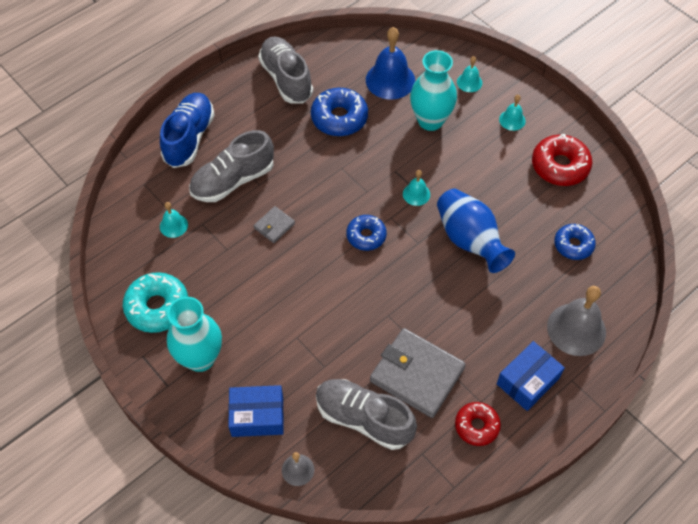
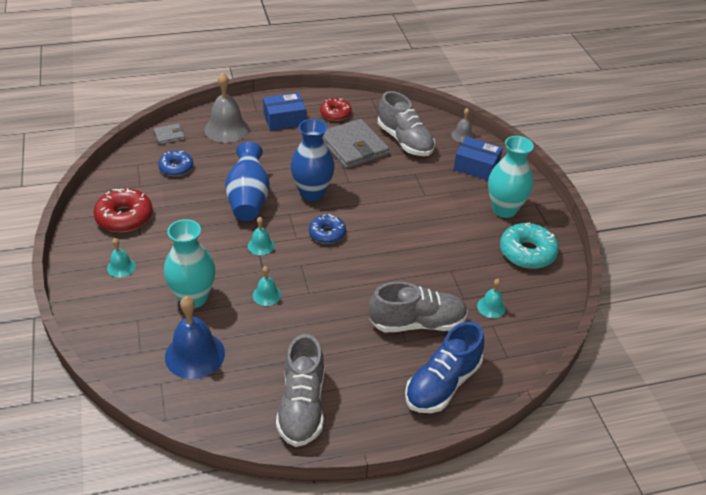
camera: 155 degrees left, 15 degrees down
(274, 226) = (399, 271): grey wallet -> grey wallet (169, 135)
(339, 118) = (277, 338): blue donut -> none
(414, 280) = (312, 193): none -> blue vase
(469, 82) = (121, 317): turquoise bell -> turquoise bell (266, 295)

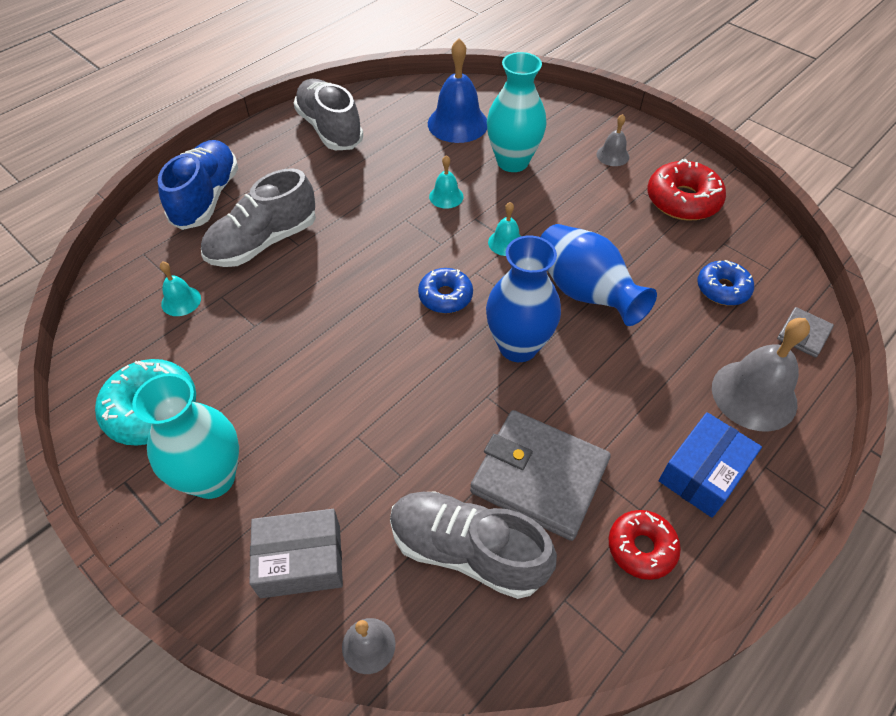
camera: 150 degrees right, 10 degrees up
(121, 267) = (612, 155): turquoise bell -> grey bell
(476, 166) = (301, 561): blue box -> grey box

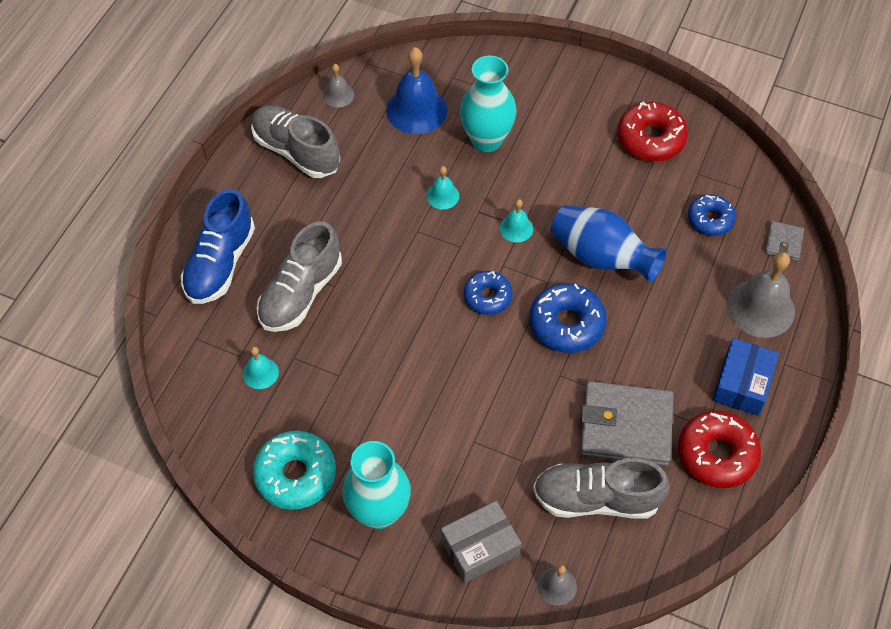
camera: 20 degrees left, 5 degrees up
(206, 198) = (220, 263): blue shoe -> blue shoe turned 150 degrees counterclockwise
(518, 346) = (566, 324): blue vase -> blue donut
(612, 155) = (574, 107): grey bell -> grey bell (338, 95)
(641, 548) = (716, 454): red donut -> red donut, size x1.54

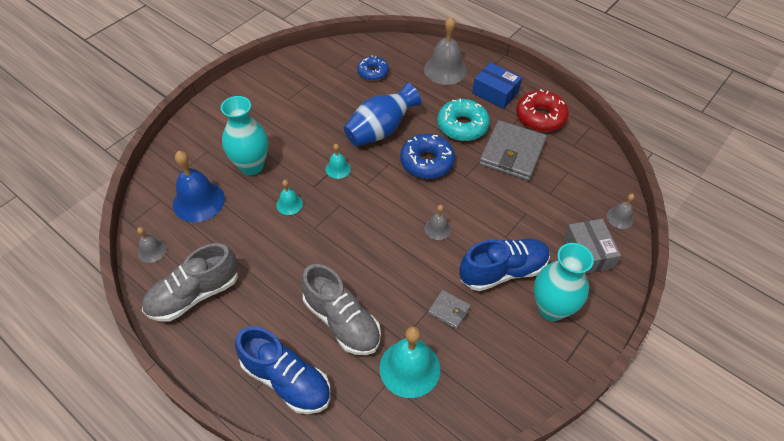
camera: 75 degrees left, 5 degrees down
(260, 373) = (409, 368): turquoise bell -> turquoise bell, size x1.94
(295, 475) = (510, 360): turquoise donut -> turquoise donut (462, 126)
(417, 447) = (503, 271): none -> blue shoe
(459, 360) = (437, 228): none -> grey bell
(487, 297) = (390, 199): blue donut -> none
(596, 499) = (561, 181): grey shoe -> none
(651, 139) = (297, 81): red donut -> none
(783, 242) = (402, 47): grey wallet -> grey wallet (449, 310)

